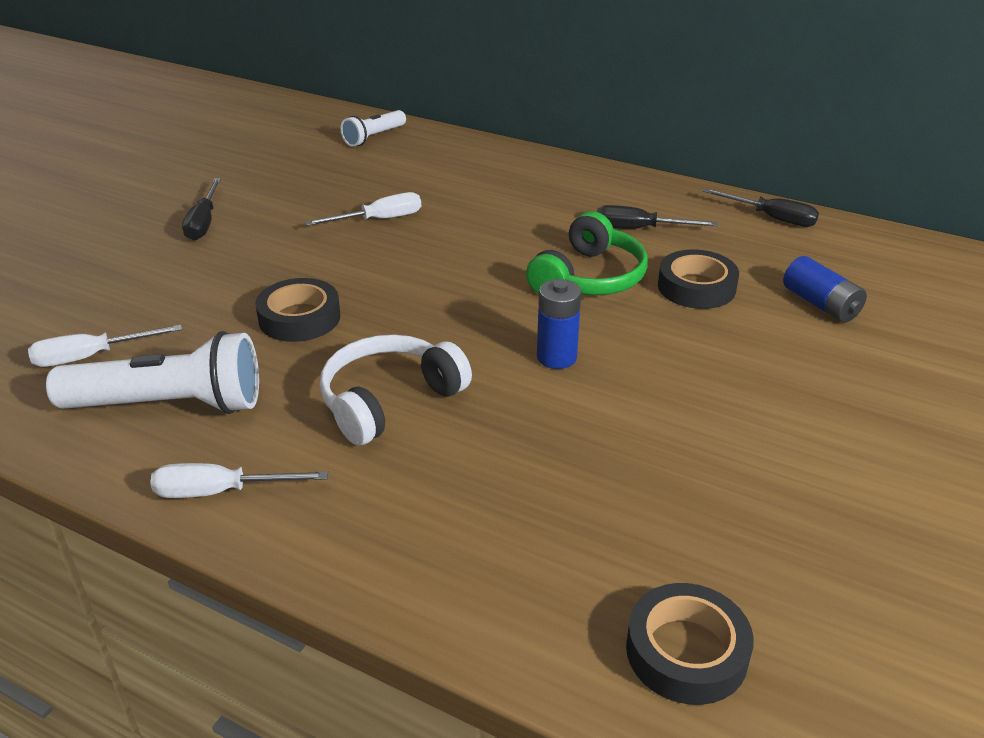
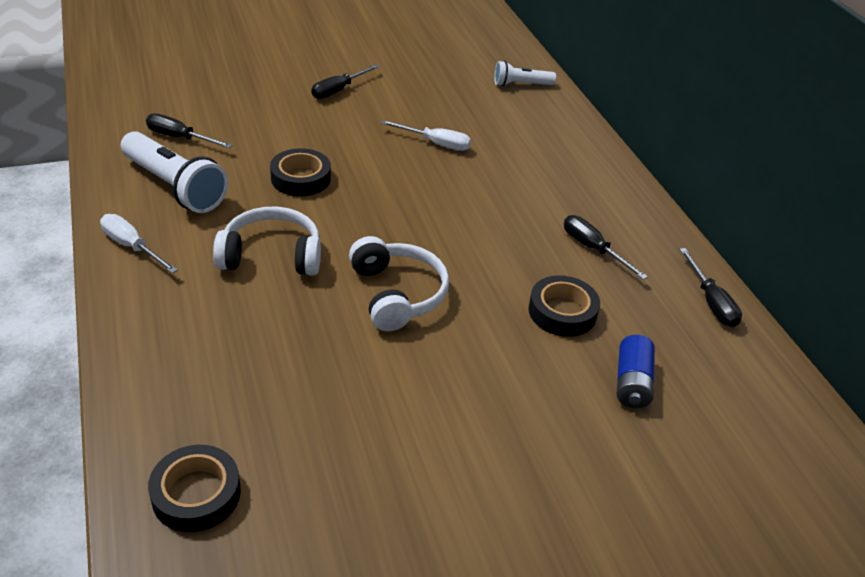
camera: 40 degrees right, 5 degrees up
(91, 357) = (180, 138): white screwdriver -> black screwdriver
(556, 357) = (397, 294): blue battery -> white headphones
(589, 278) = (501, 259): green headphones -> none

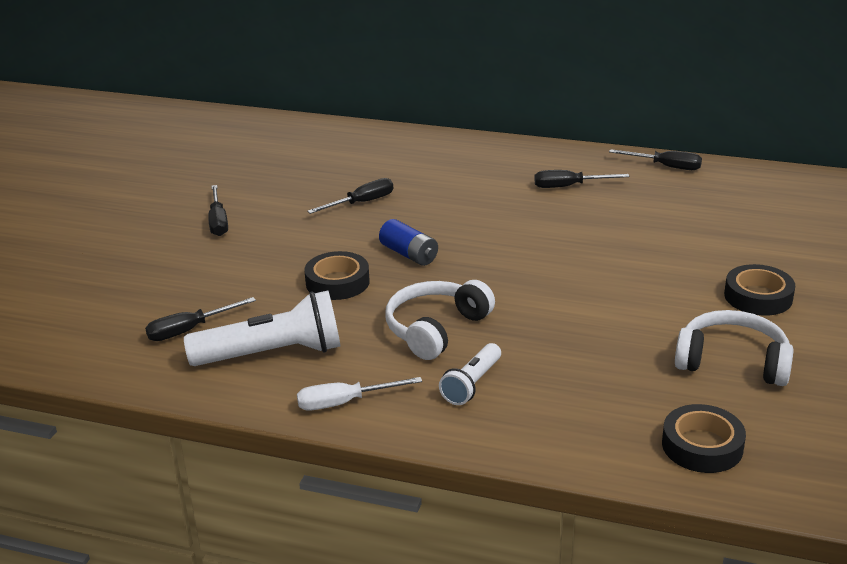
camera: 50 degrees left, 10 degrees down
(397, 294) = (545, 284): white headphones -> white headphones (732, 362)
(435, 143) = (361, 203): white screwdriver -> black screwdriver
(521, 85) = (322, 138): white flashlight -> white flashlight (472, 384)
(562, 312) = (627, 223): black tape -> black tape (758, 297)
(632, 383) = (721, 224): blue battery -> blue battery (409, 254)

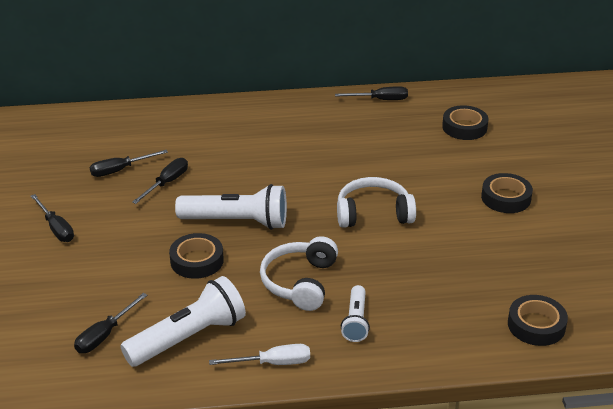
camera: 25 degrees left, 5 degrees up
(344, 402) = (273, 363): white screwdriver -> white screwdriver turned 150 degrees counterclockwise
(409, 254) = (237, 222): blue battery -> white flashlight
(569, 186) = (320, 132): black screwdriver -> black screwdriver (120, 170)
(732, 362) = (518, 255): white headphones -> white headphones (373, 213)
(754, 212) = (464, 127): none -> black tape

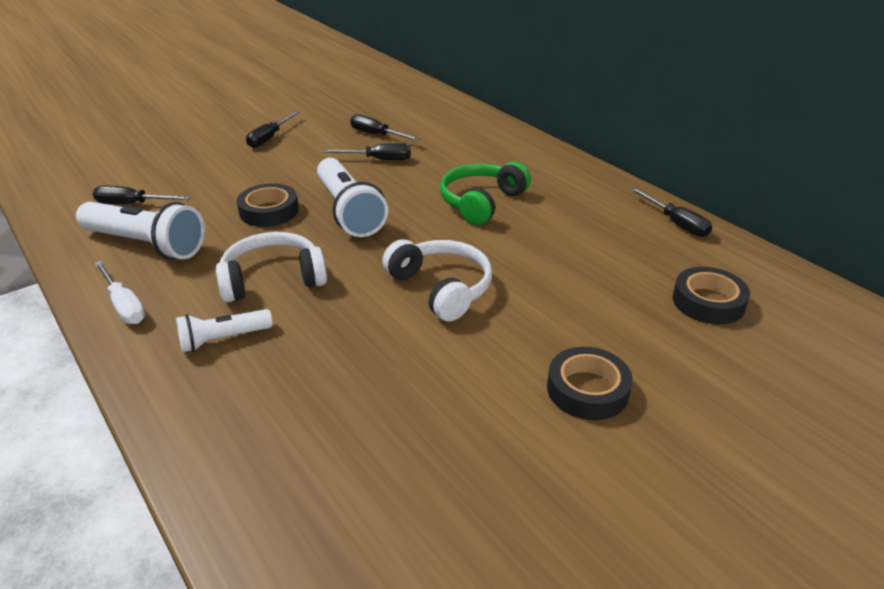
camera: 60 degrees right, 0 degrees up
(283, 160) = (481, 202): none -> green headphones
(536, 325) = (302, 516): black tape -> none

